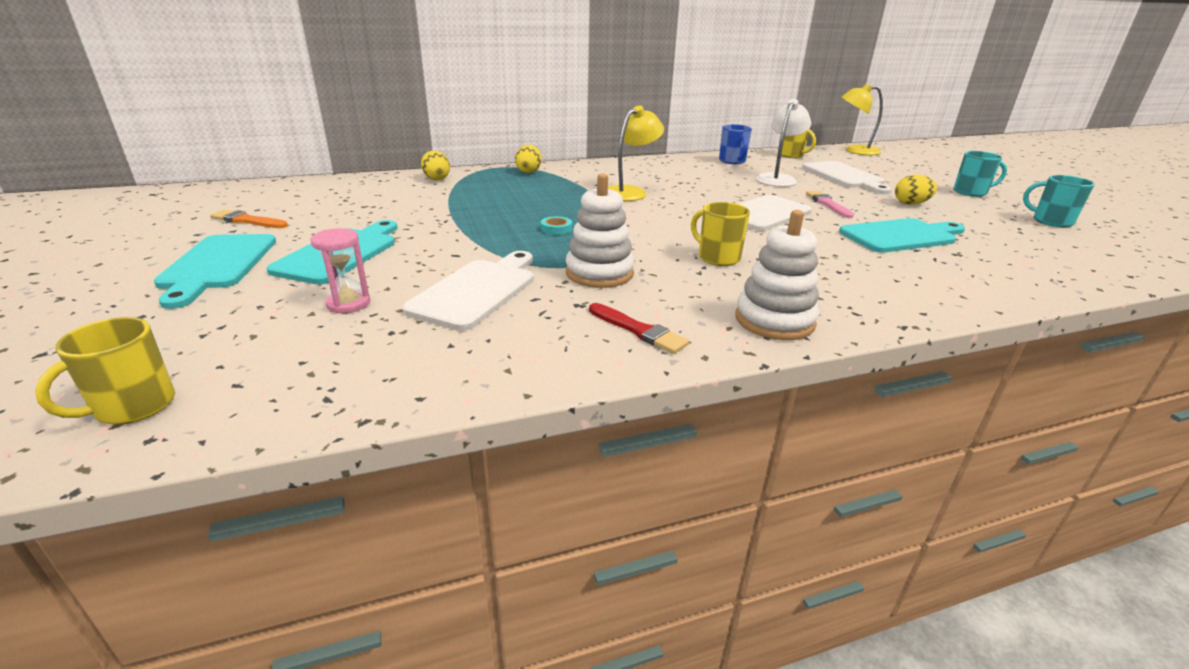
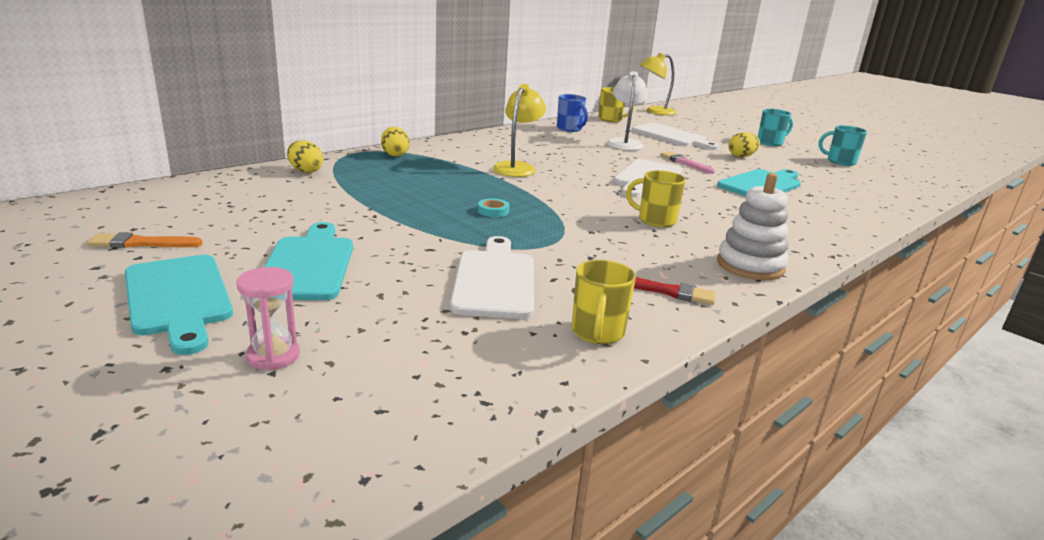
camera: 25 degrees left, 5 degrees down
(133, 407) = (302, 456): yellow mug -> yellow mug (597, 332)
(348, 304) = (387, 313): pink hourglass -> pink hourglass (273, 356)
(599, 273) = (579, 247): white stacking toy -> none

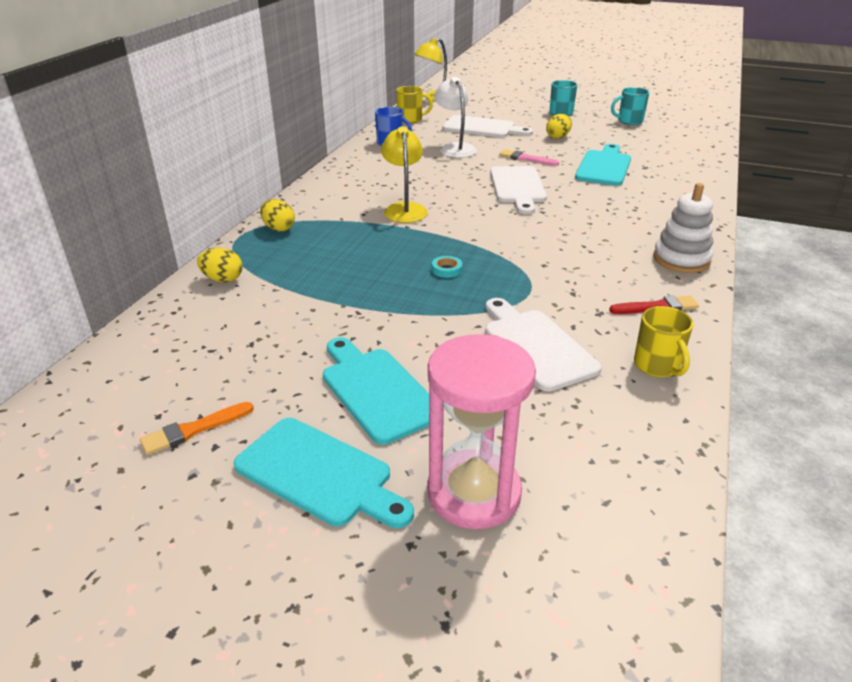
camera: 25 degrees left, 10 degrees up
(273, 356) = (474, 493): pink hourglass -> pink hourglass, size x2.03
(655, 220) = (574, 235): yellow mug -> none

